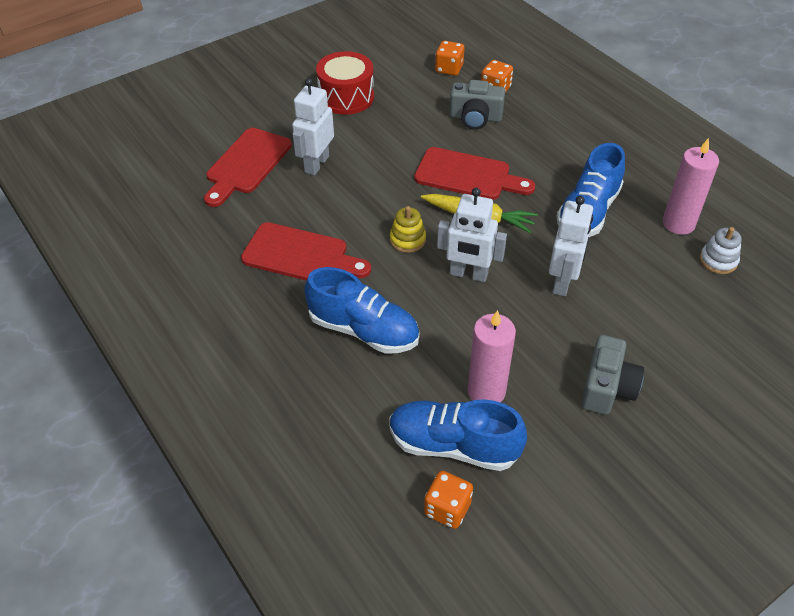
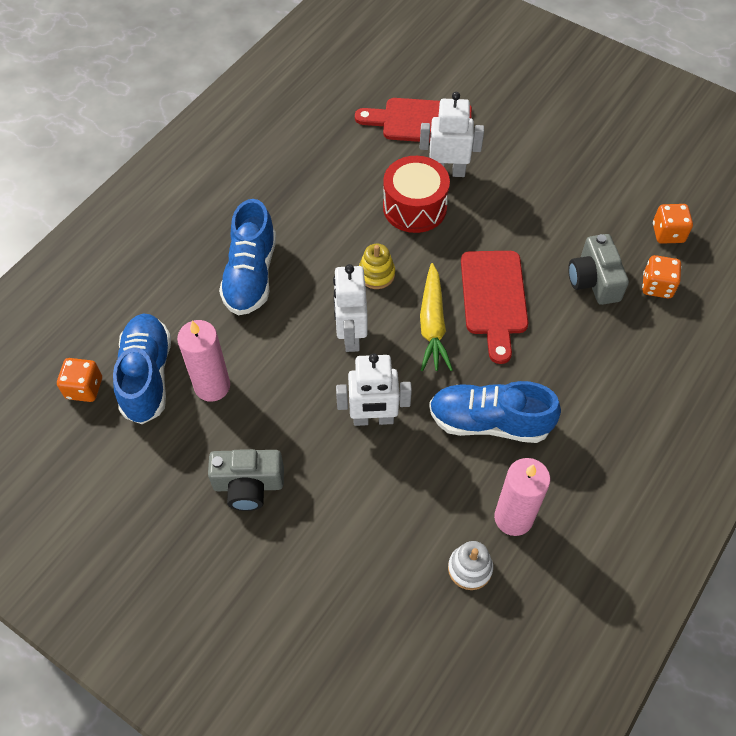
camera: 70 degrees right, 10 degrees up
(300, 255) = (322, 201): red cutting board -> none
(346, 97) = (563, 161): red drum -> red drum (414, 207)

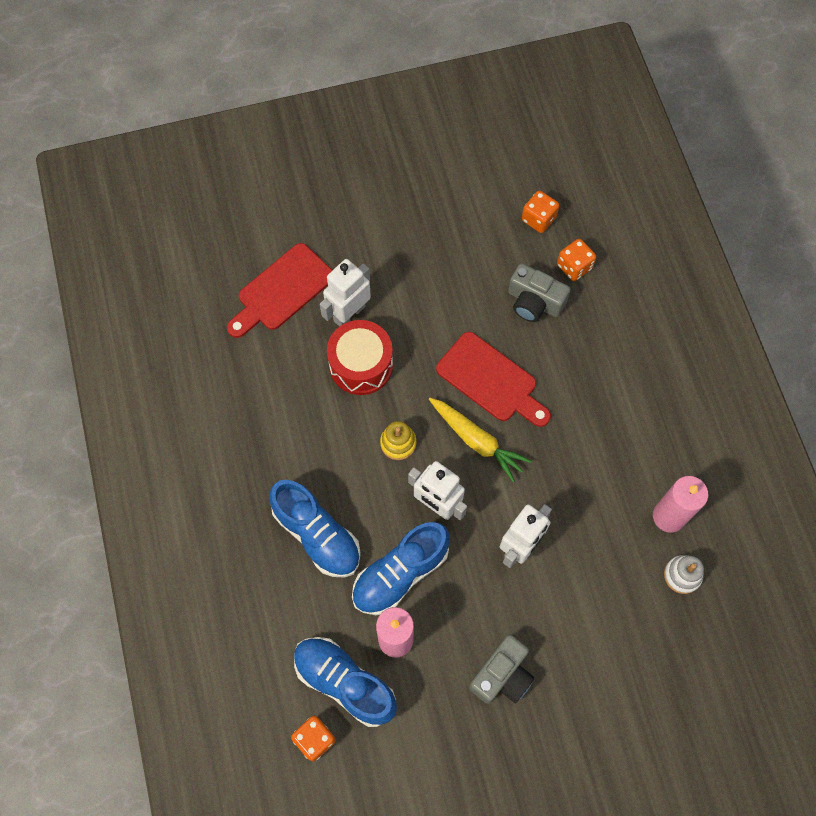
camera: 50 degrees left, 10 degrees up
(489, 422) = (587, 470): blue shoe -> blue shoe (400, 573)

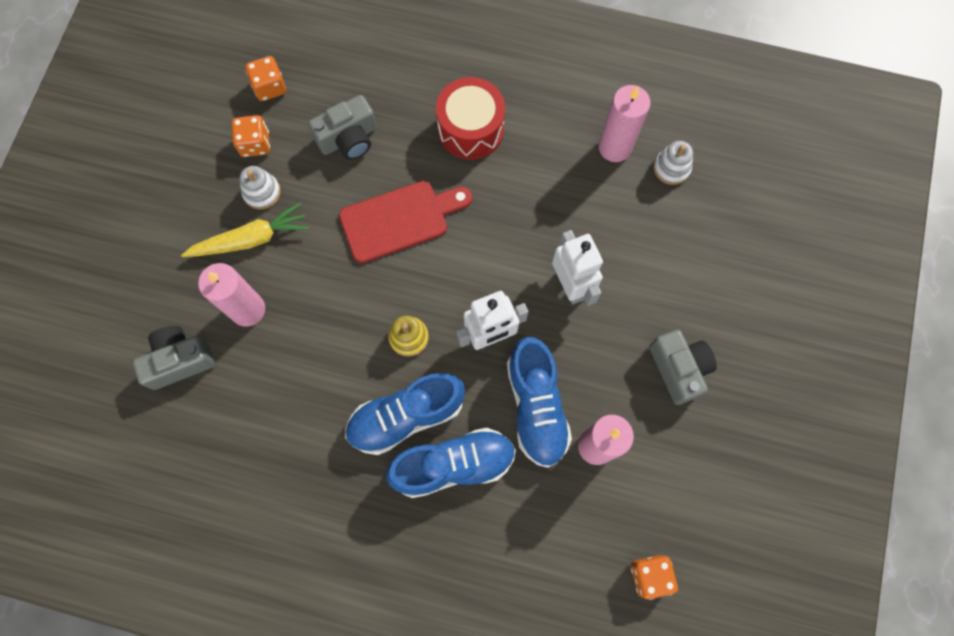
camera: 60 degrees left, 5 degrees up
(282, 291) = (179, 361): red cutting board -> grey camera
(345, 682) = (611, 517): blue shoe -> blue shoe (406, 416)
(349, 313) = (248, 309): white robot -> pink candle
(361, 365) = (308, 328): red drum -> red drum (470, 129)
(448, 266) = (262, 192): none -> white stacking toy
(477, 441) = (450, 265): yellow carrot -> yellow carrot (251, 239)
(574, 266) = (337, 85): orange dice -> orange dice (255, 144)

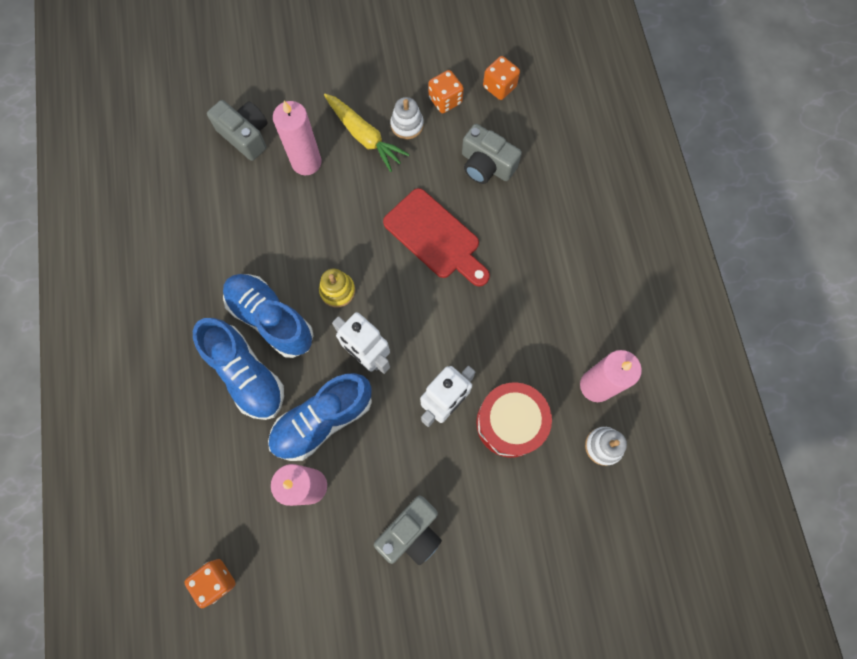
camera: 65 degrees right, 0 degrees up
(470, 129) = (546, 255): red drum -> red drum (510, 423)

